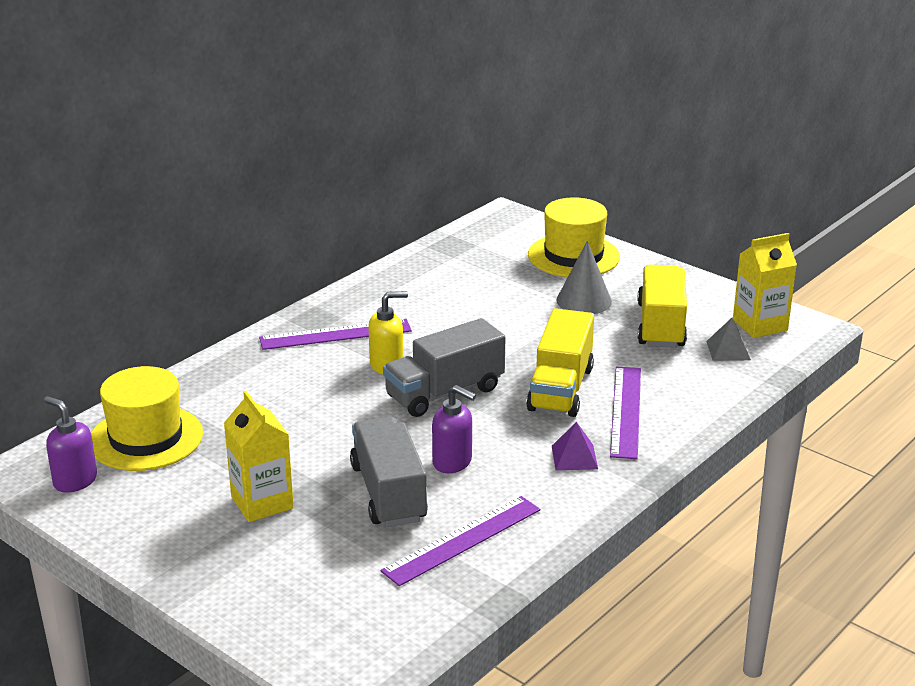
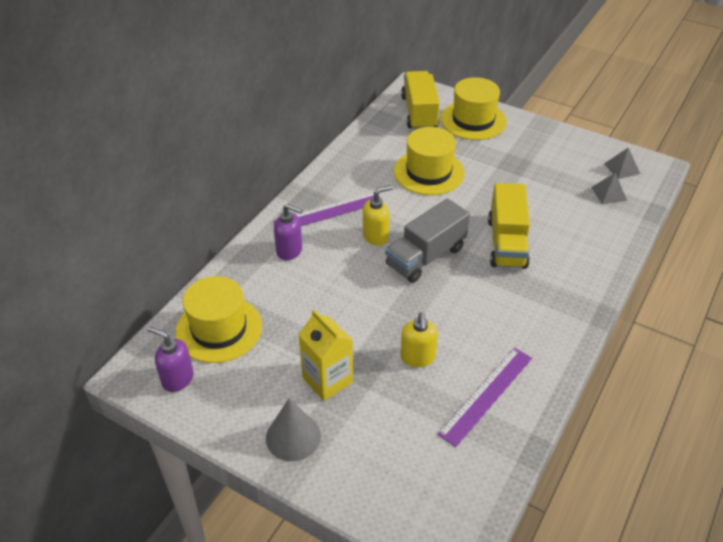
camera: 10 degrees left, 15 degrees up
(388, 493) = (417, 357): grey truck -> yellow soap dispenser
(452, 462) = (454, 322): purple soap dispenser -> purple soap dispenser (289, 251)
(487, 306) = (428, 172): none -> yellow hat
(574, 457) = (538, 305): purple pyramid -> none
(584, 301) = (494, 160): grey cone -> grey cone (293, 437)
(626, 411) = (559, 258): purple ruler -> none
(660, 325) = (555, 176): yellow truck -> yellow truck (419, 113)
(760, 325) = (622, 168): yellow carton -> grey pyramid

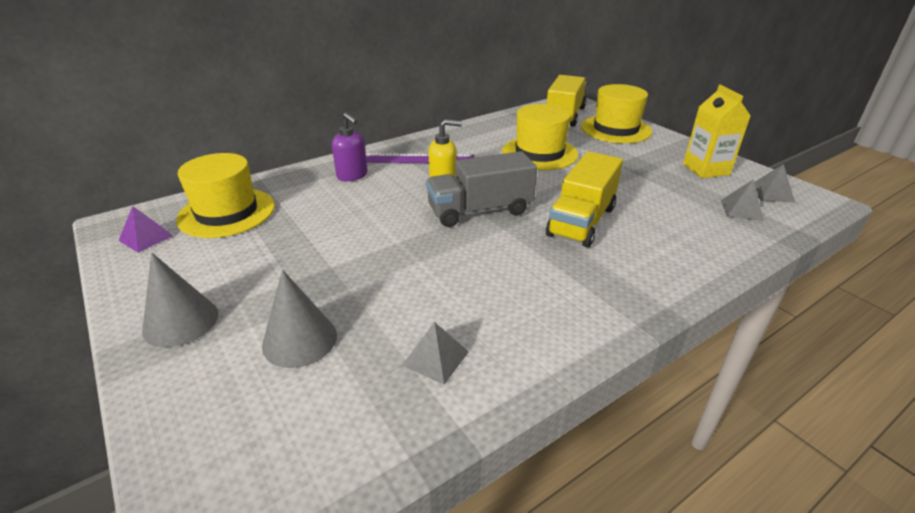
camera: 25 degrees right, 10 degrees down
(177, 379) = (146, 238): purple soap dispenser -> purple pyramid
(327, 380) = (273, 282): yellow carton -> yellow carton (706, 169)
(390, 417) = (300, 340): none -> grey cone
(417, 357) = (389, 292): yellow soap dispenser -> none
(486, 395) = (435, 358): purple ruler -> grey pyramid

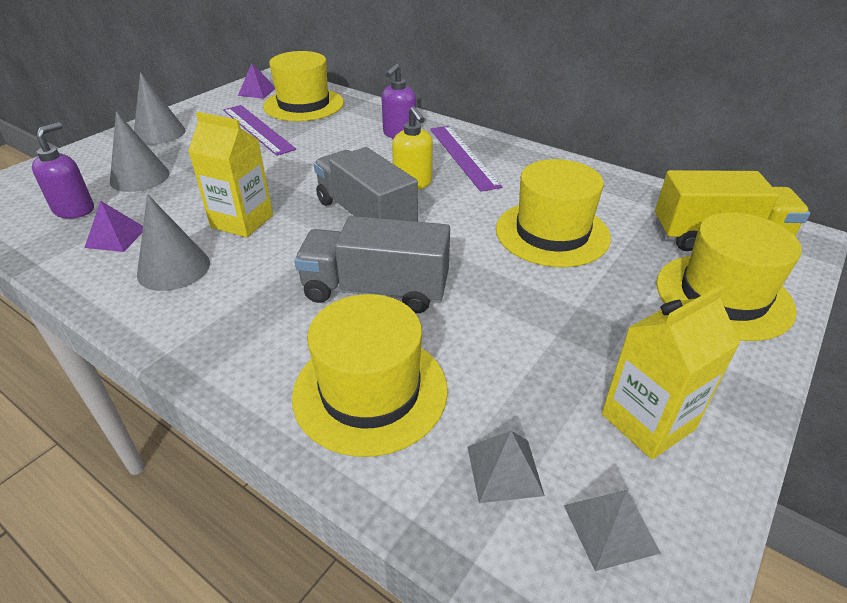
camera: 70 degrees right, 5 degrees up
(256, 246) = (257, 129): none -> purple ruler
(345, 399) = (75, 210): none -> purple soap dispenser
(435, 358) = (116, 237): grey pyramid -> purple pyramid
(452, 271) = (242, 221): none -> yellow carton
(515, 316) = (174, 268): none -> grey cone
(581, 221) = (376, 290): yellow truck -> grey truck
(684, 238) = (370, 391): none -> yellow hat

